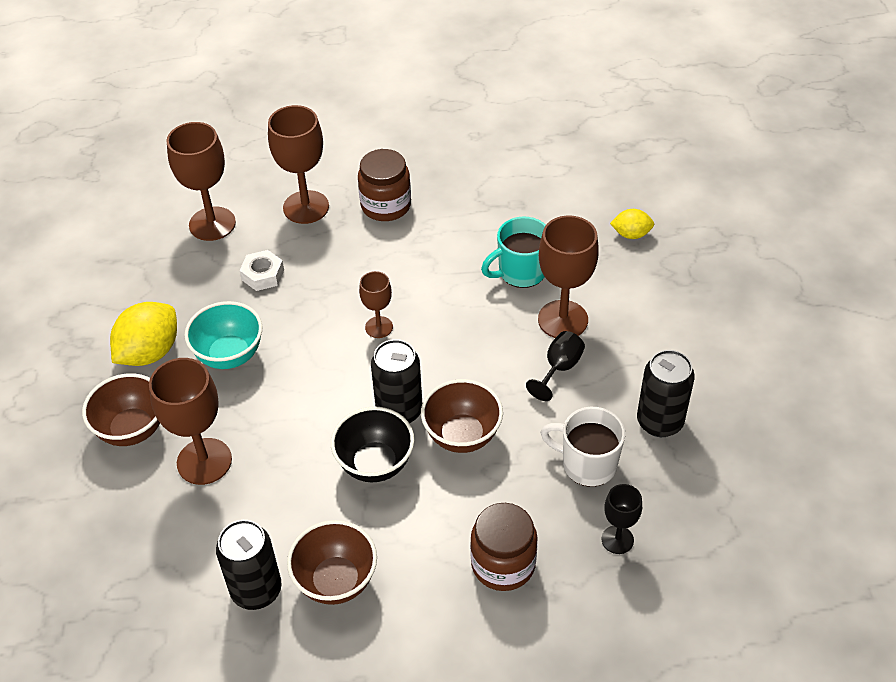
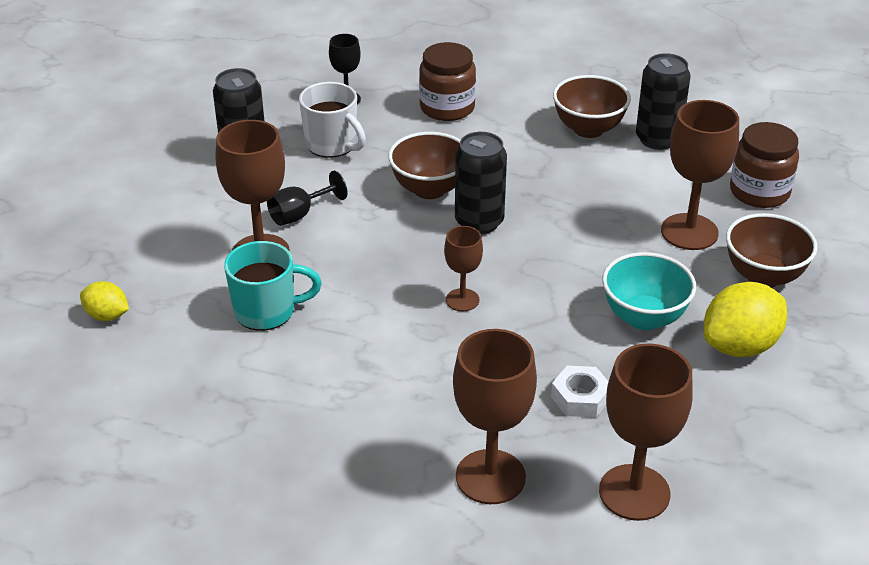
camera: 160 degrees left, 10 degrees down
(375, 464) = (522, 190): black bowl -> none
(386, 205) = (378, 444): brown jar -> brown jar (759, 192)

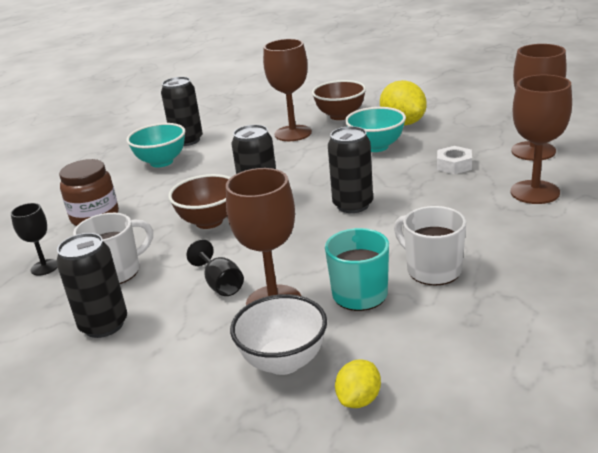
camera: 80 degrees left, 10 degrees down
(168, 267) = (283, 361): none -> white bowl
(304, 366) = (432, 270): none -> white mug
(462, 300) = (353, 205): brown goblet -> black can
(588, 129) = (161, 162): brown bowl -> turquoise bowl
(759, 192) = (259, 114): brown jar -> none

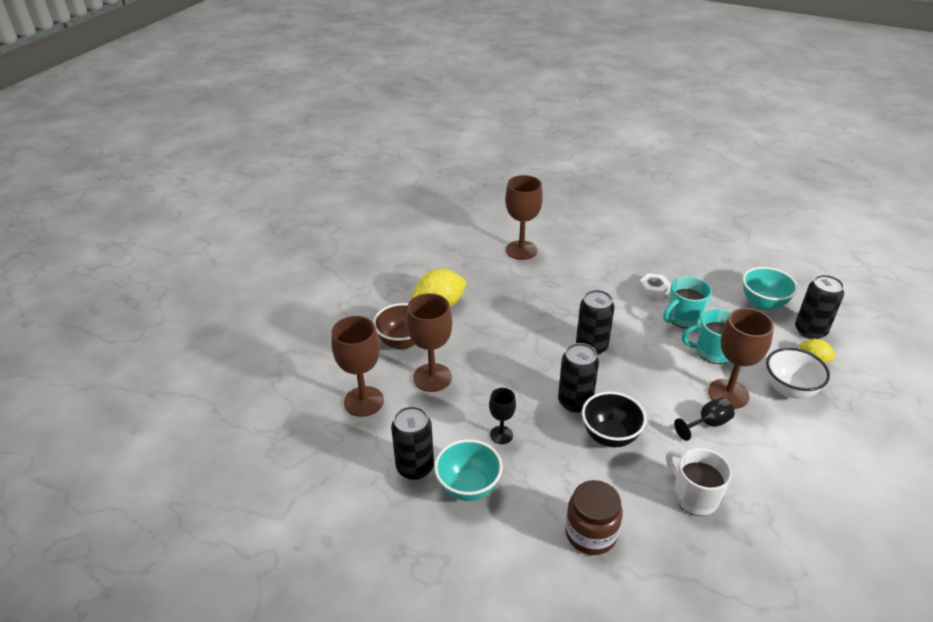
camera: 90 degrees left, 10 degrees up
(44, 267) = (689, 560): black goblet -> black goblet (501, 435)
(104, 325) = (769, 494): black can -> black can (810, 331)
(209, 221) = (610, 436): brown bowl -> black bowl
(376, 147) = (486, 325): turquoise bowl -> turquoise bowl (763, 303)
(432, 270) = (683, 318): white mug -> turquoise mug
(454, 165) = (534, 288): white nut -> white nut (653, 290)
(534, 192) = (585, 261): brown goblet -> brown goblet (364, 401)

